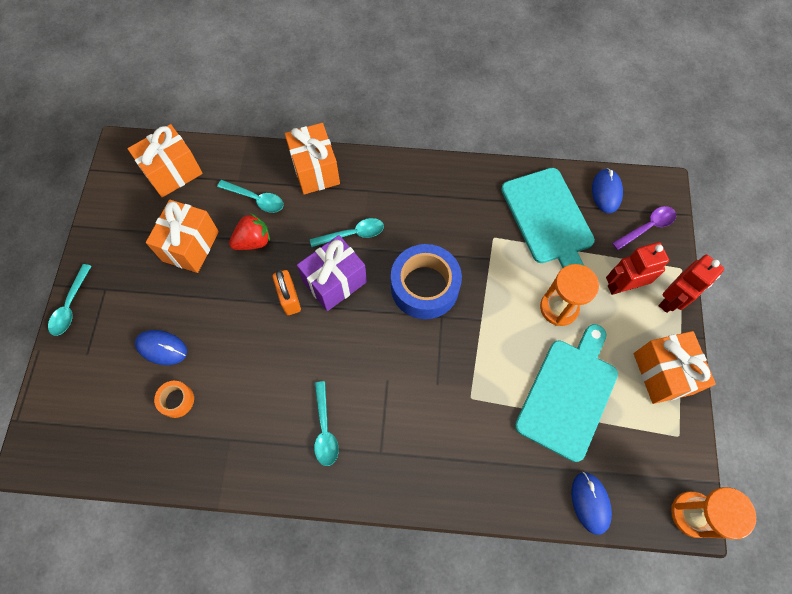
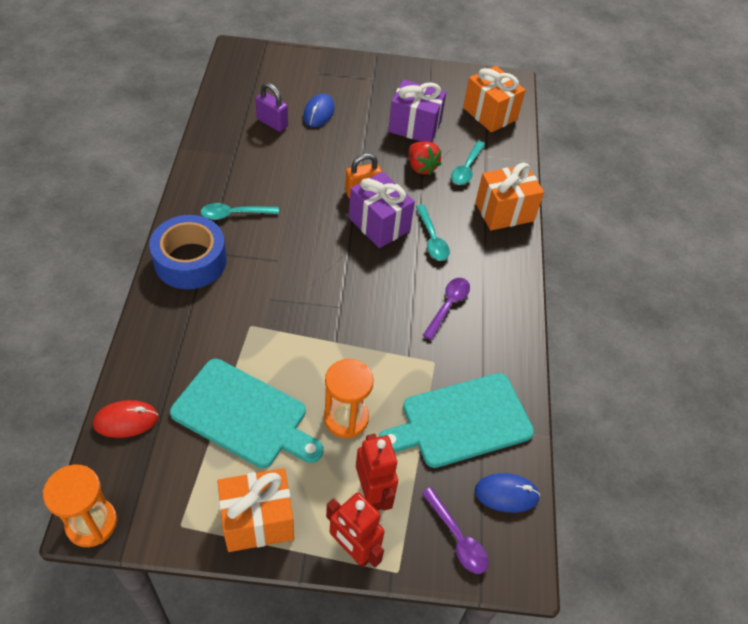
camera: 85 degrees right, 15 degrees down
(70, 306) = (358, 62): turquoise spoon -> none
(176, 400) = (272, 123): orange tape -> purple padlock
(190, 246) = (414, 127): orange gift -> purple gift
(424, 287) = (373, 295): blue tape -> blue tape (190, 261)
(432, 224) = (448, 306): none -> purple spoon
(590, 502) = (126, 420): blue mouse -> red mouse

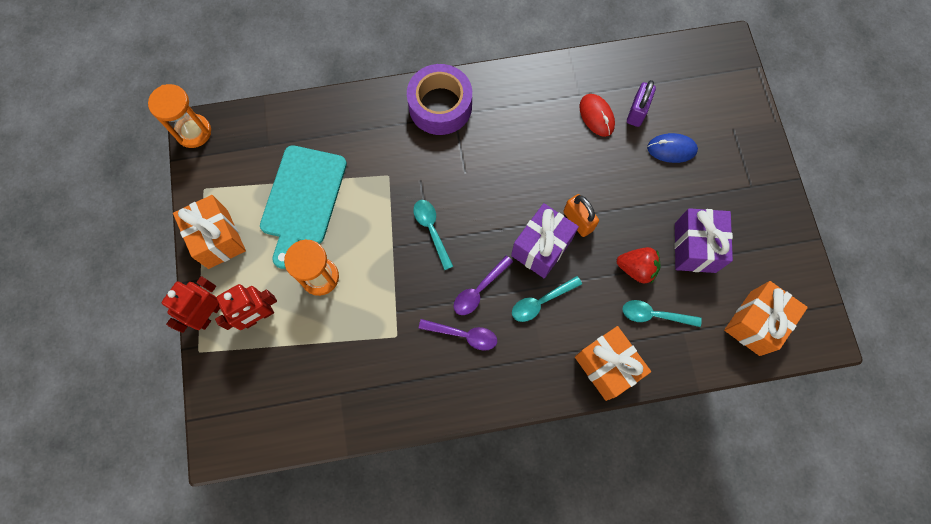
camera: 80 degrees right, 20 degrees up
(126, 420) = (277, 120): red mouse -> red mouse (596, 116)
(190, 261) = (440, 106): blue tape -> purple tape
(234, 214) = (505, 121): turquoise spoon -> turquoise spoon (431, 230)
(421, 167) = (636, 268): red strawberry -> red strawberry turned 120 degrees counterclockwise
(457, 537) = (235, 391): purple spoon -> purple spoon (479, 290)
(461, 421) = (341, 373): turquoise cutting board -> none
(506, 494) = (281, 425): blue mouse -> none

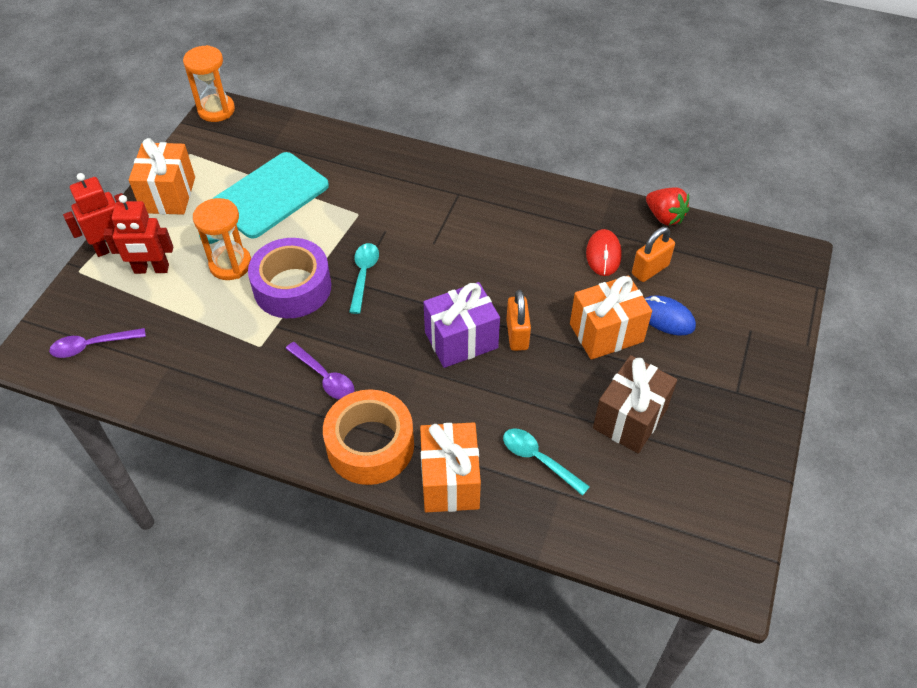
camera: 30 degrees right, 20 degrees down
(440, 106) = (450, 181): purple tape -> purple tape (292, 287)
(479, 290) = (370, 346): purple spoon -> purple spoon (92, 346)
(534, 371) = (370, 445): none -> orange tape
(541, 302) = (425, 387): turquoise spoon -> none
(636, 268) = (549, 406): red strawberry -> red strawberry (664, 217)
(637, 112) = (650, 269): purple padlock -> orange padlock
(695, 247) = (630, 418): purple gift -> brown gift
(755, 323) = (651, 526): orange gift -> orange gift (606, 333)

